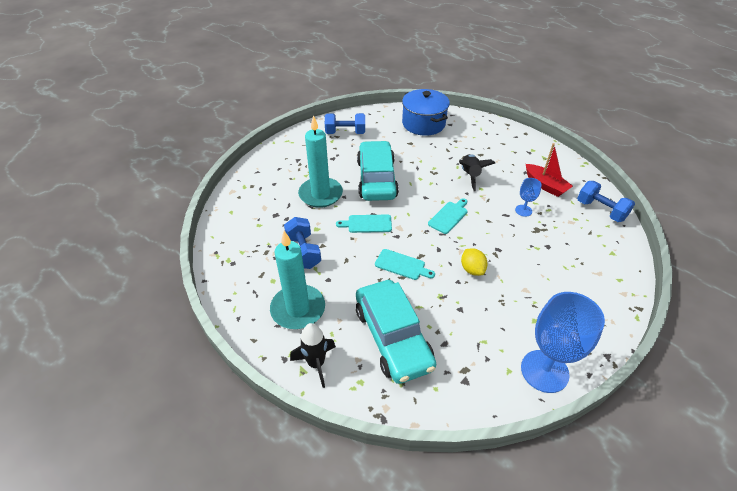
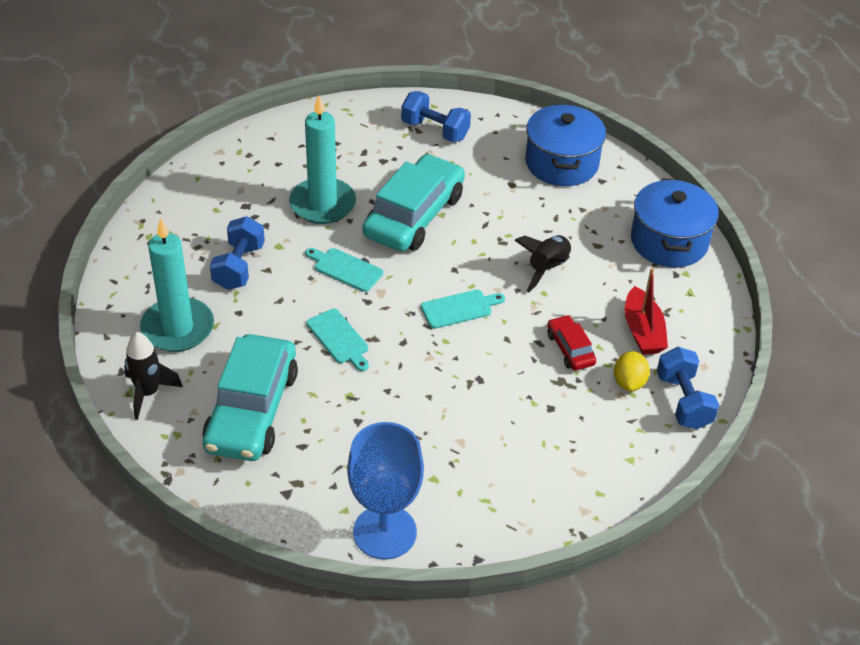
camera: 30 degrees right, 0 degrees up
(472, 269) = (419, 386): yellow lemon -> yellow lemon (629, 382)
(509, 139) = (669, 241): none -> blue pot
(523, 210) = (570, 349): blue goblet -> red car

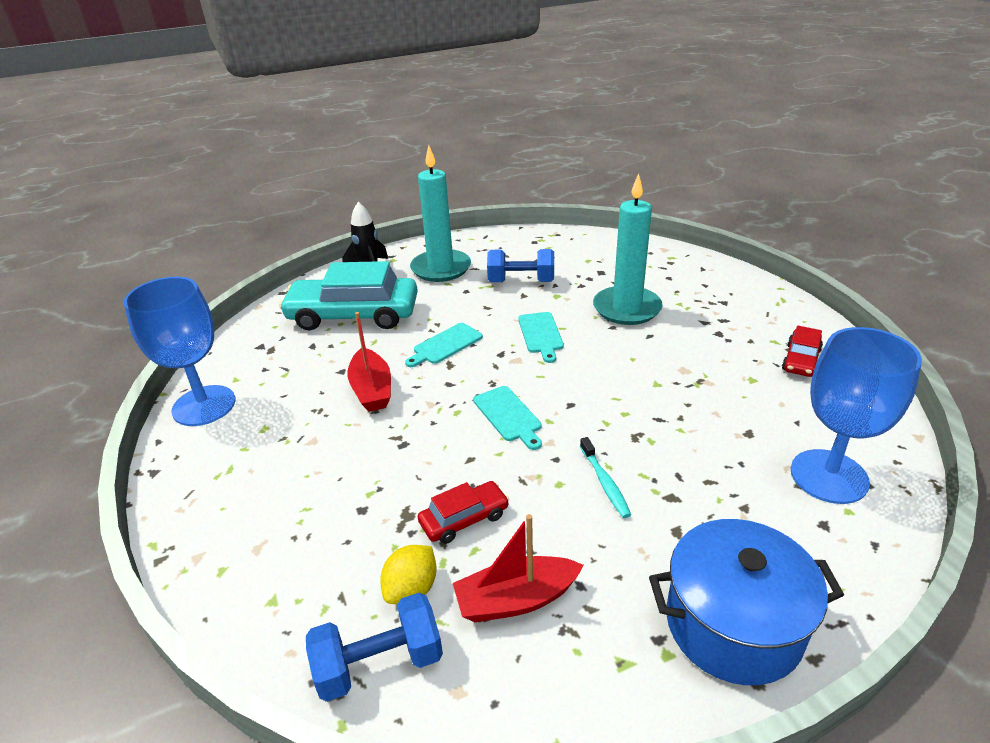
camera: 85 degrees right, 10 degrees down
(345, 269) = (541, 334): turquoise cutting board -> turquoise cutting board turned 150 degrees clockwise
(396, 397) = (372, 390): none -> red boat
(414, 215) = (643, 365): turquoise car -> none
(435, 130) = (801, 360): blue dumbbell -> red car
(547, 269) = (605, 483): black rocket -> turquoise toothbrush
(561, 163) = (829, 476): blue pot -> blue goblet
(629, 382) = (412, 589): yellow lemon -> yellow lemon turned 60 degrees counterclockwise

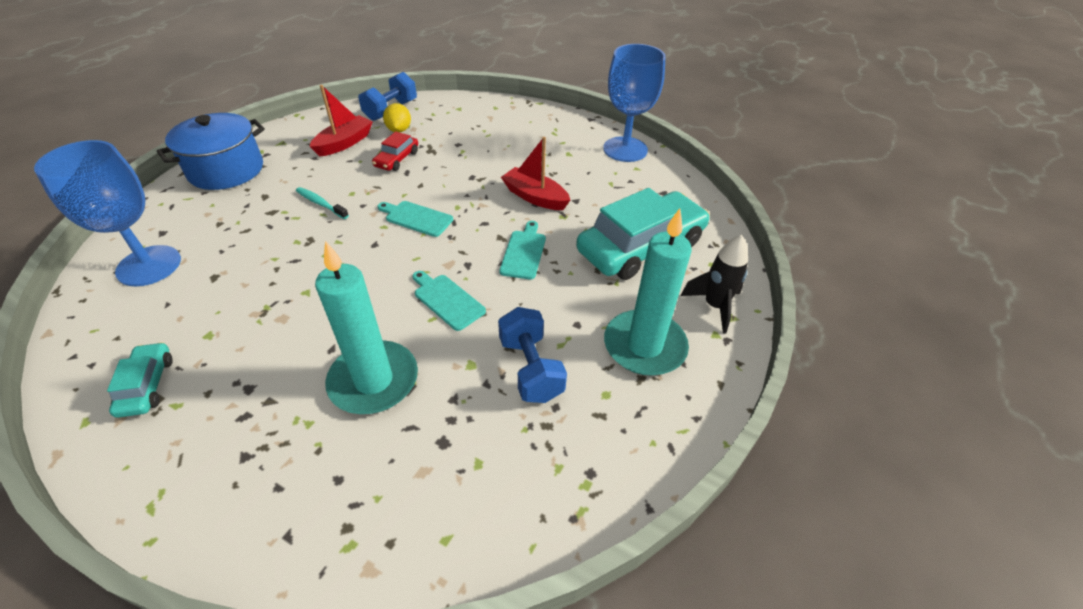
camera: 140 degrees right, 10 degrees up
(521, 282) = (530, 369): blue dumbbell -> blue dumbbell turned 75 degrees counterclockwise
(801, 360) = (147, 385): red car -> turquoise car

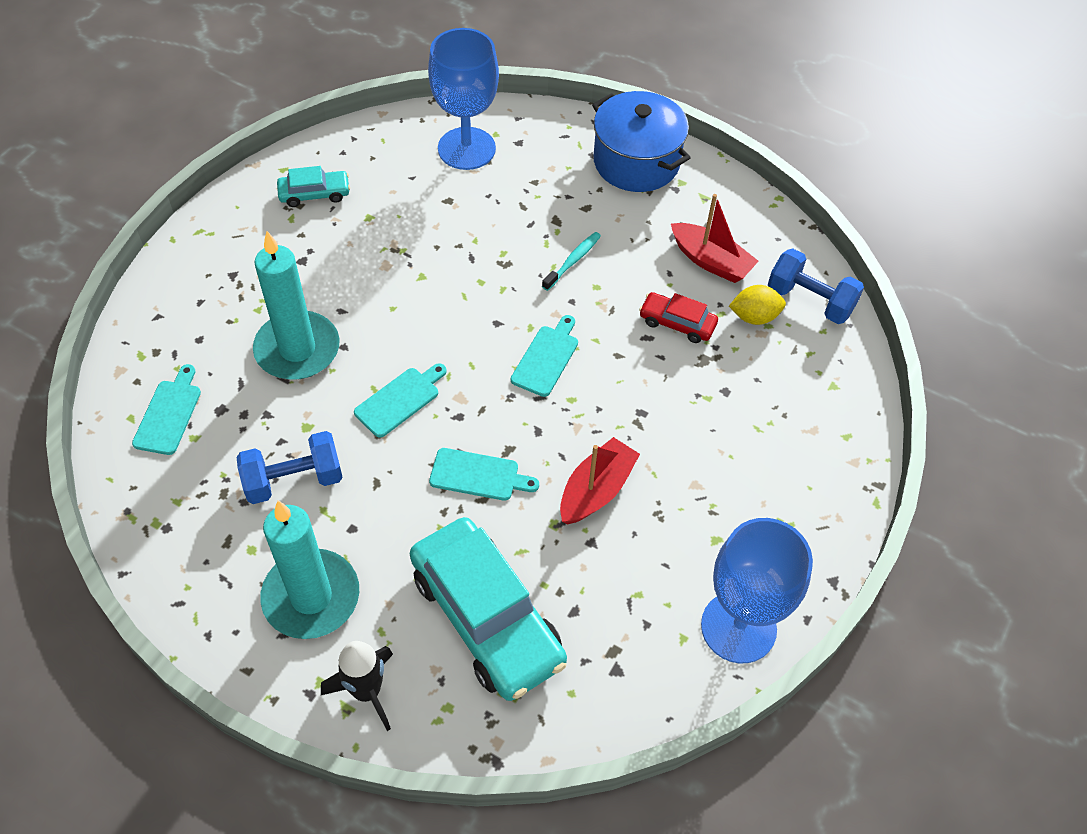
camera: 90 degrees right, 10 degrees up
(444, 495) = (169, 414): none -> turquoise cutting board

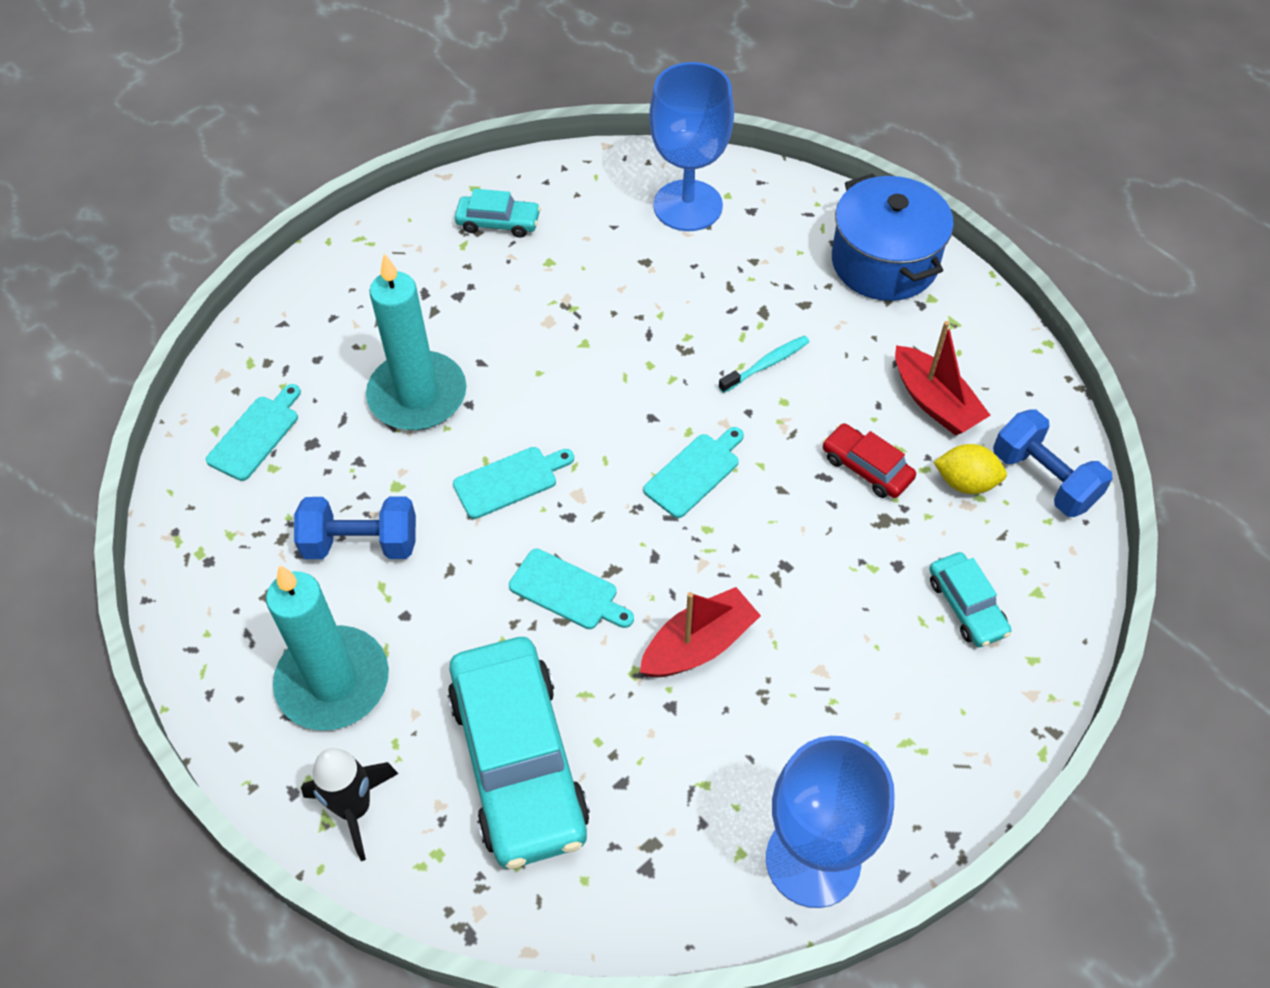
camera: 20 degrees right, 0 degrees up
(786, 409) = (966, 606): none -> turquoise car

